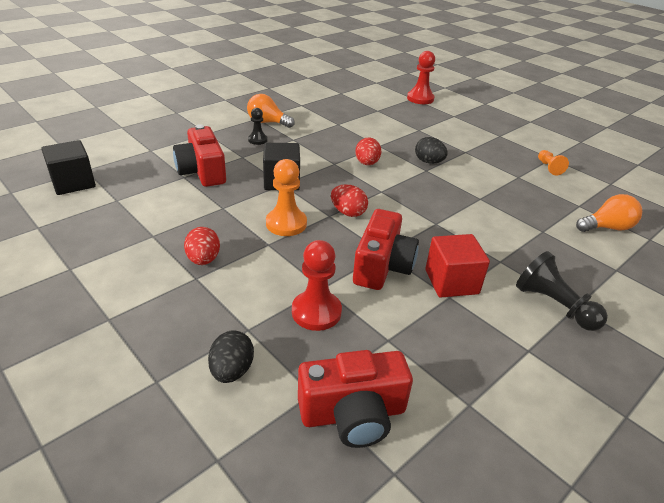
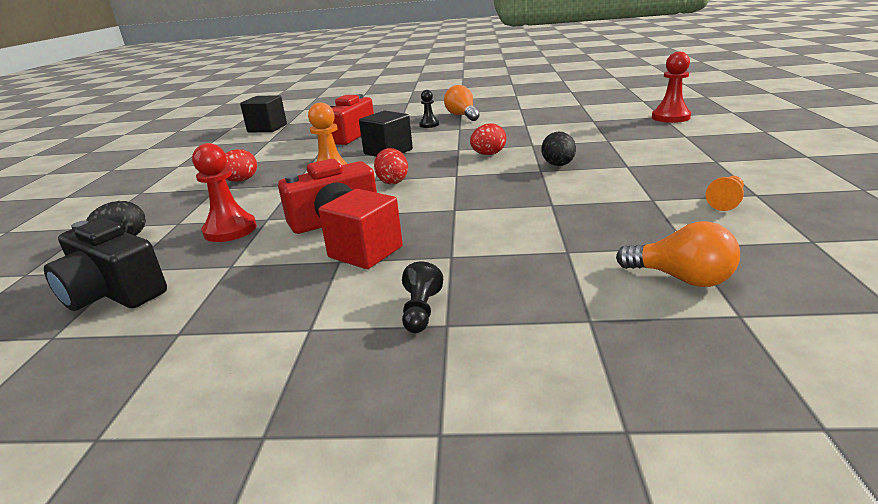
camera: 50 degrees right, 10 degrees down
(353, 414) = (114, 292): red camera -> black camera
(554, 305) = (421, 311): black pawn -> black pawn, size x0.60

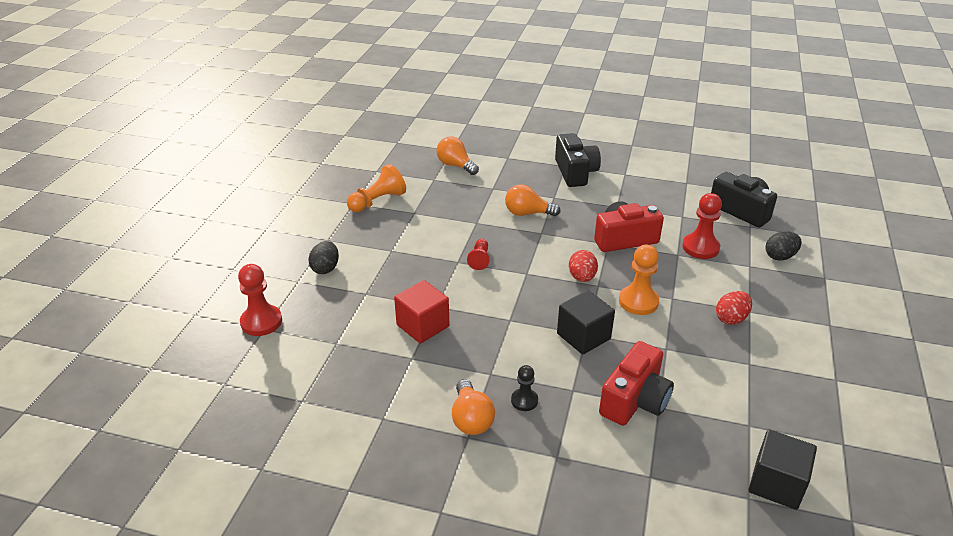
camera: 170 degrees left, 10 degrees up
(365, 252) = (602, 209): red cube -> red cube (423, 326)
(421, 311) = (575, 172): black pawn -> black camera
(484, 226) = (527, 213): none -> orange light bulb
(488, 154) = (486, 299): red egg -> none
(517, 175) = (479, 259): none -> red pawn
(558, 165) = (440, 265): black egg -> black egg (325, 268)
(726, 201) = (377, 201): orange pawn -> orange pawn, size x1.67

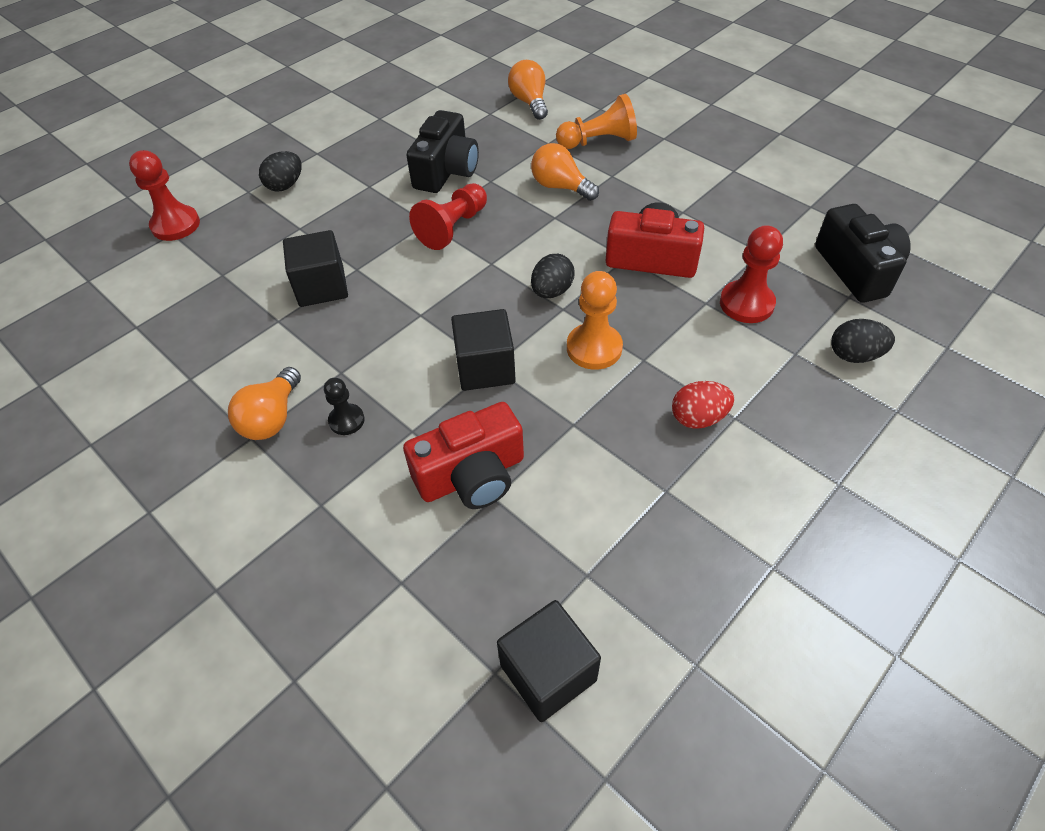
camera: 30 degrees right, 15 degrees up
(377, 201) = (406, 123): orange pawn -> orange pawn (598, 141)
(423, 326) = (322, 287): red cube -> black cube
(479, 259) = (453, 228): red pawn -> red pawn, size x1.67
(575, 172) = (668, 150): black camera -> black camera (446, 171)
(582, 277) = (552, 291): red egg -> black egg

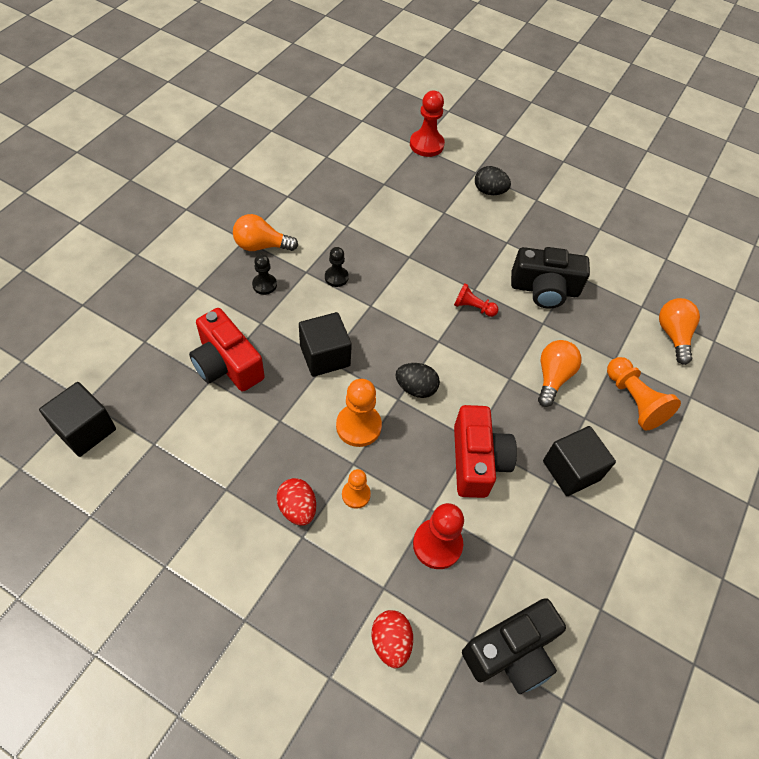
camera: 70 degrees right, 5 degrees up
(322, 287) = (385, 241): black cube -> black cube (571, 470)
(363, 341) = (336, 277): none -> black pawn
(453, 228) = (473, 307): red pawn -> red pawn, size x0.60
(530, 102) = (673, 335): orange light bulb -> orange light bulb turned 60 degrees counterclockwise
(684, 362) = (356, 494): none -> orange pawn
(854, 355) = (391, 642): black egg -> red egg

